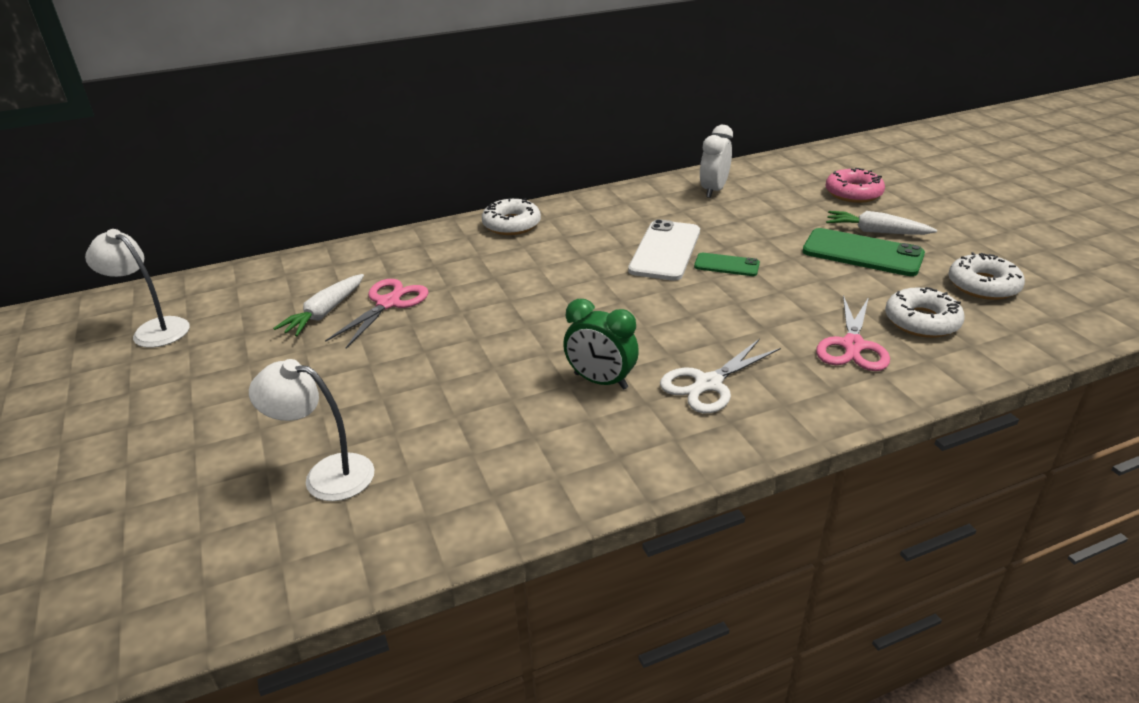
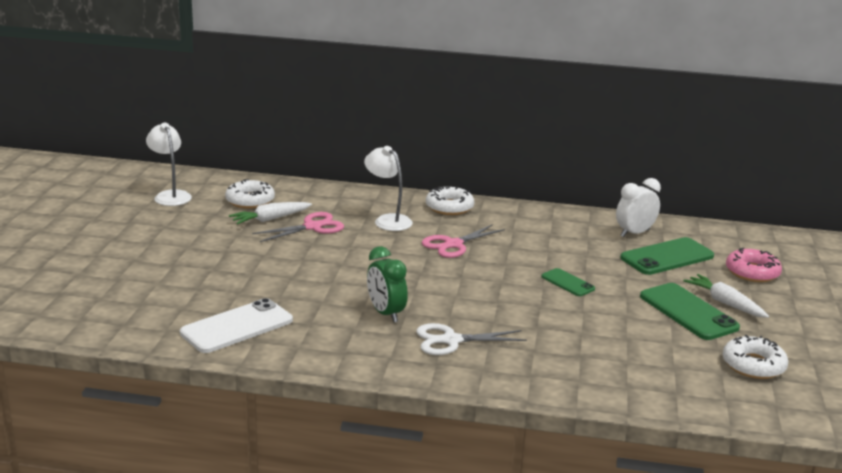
camera: 30 degrees right, 10 degrees down
(326, 474) = (183, 297): white lamp -> white lamp (388, 220)
(665, 251) = (535, 259): white phone -> white phone (237, 327)
(771, 204) = (667, 257): none -> green phone
(852, 346) = (583, 359): pink scissors -> pink scissors (453, 245)
(921, 321) = (661, 366): white donut -> white donut (250, 201)

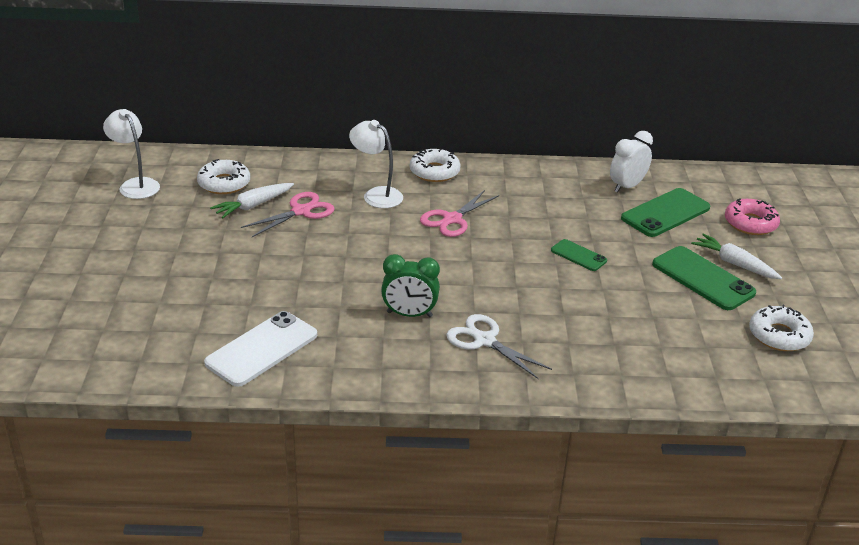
camera: 10 degrees left, 10 degrees up
(385, 313) = (409, 314): green clock -> green clock turned 45 degrees counterclockwise
(451, 340) = (484, 340): white scissors -> white scissors turned 60 degrees clockwise

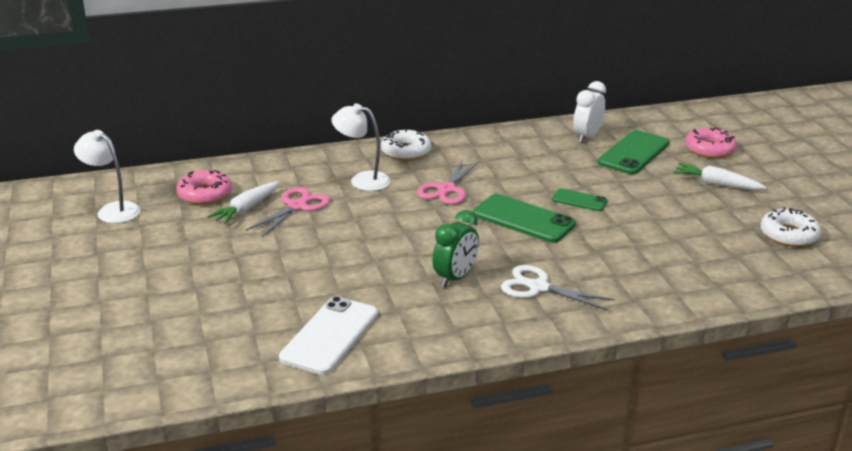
camera: 15 degrees left, 5 degrees down
(224, 183) = (205, 194): white donut -> pink donut
(409, 314) = (455, 278): green clock -> green clock turned 45 degrees counterclockwise
(703, 278) = (697, 200): green phone -> green phone (523, 219)

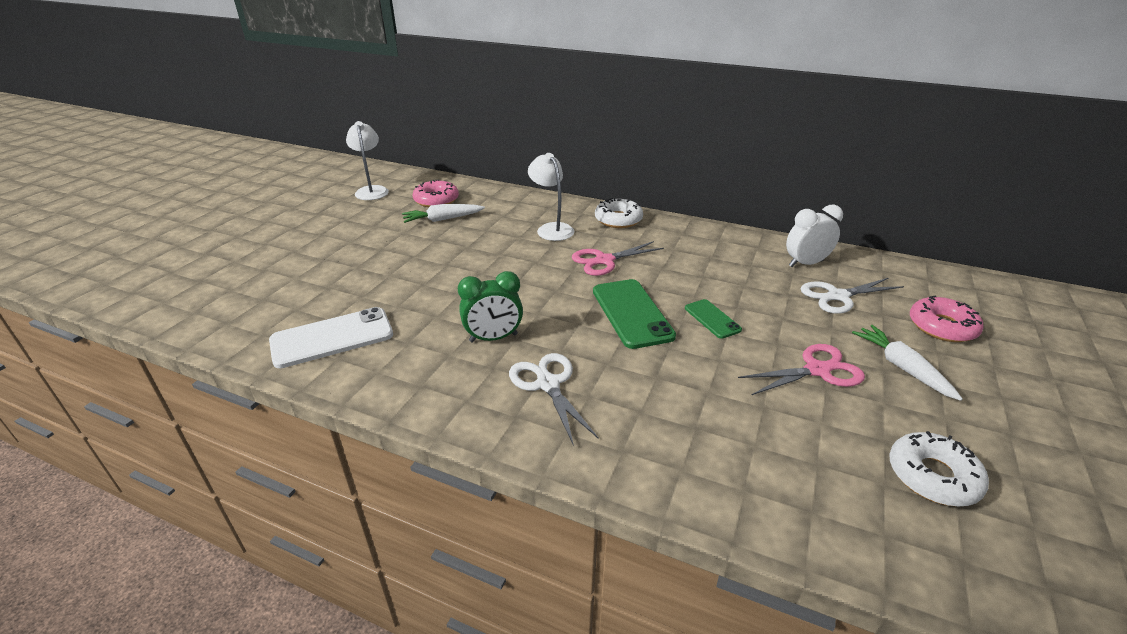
camera: 40 degrees right, 5 degrees up
(297, 206) = (476, 230): pink scissors -> pink scissors (817, 370)
(633, 153) = (837, 296): green phone -> white scissors

